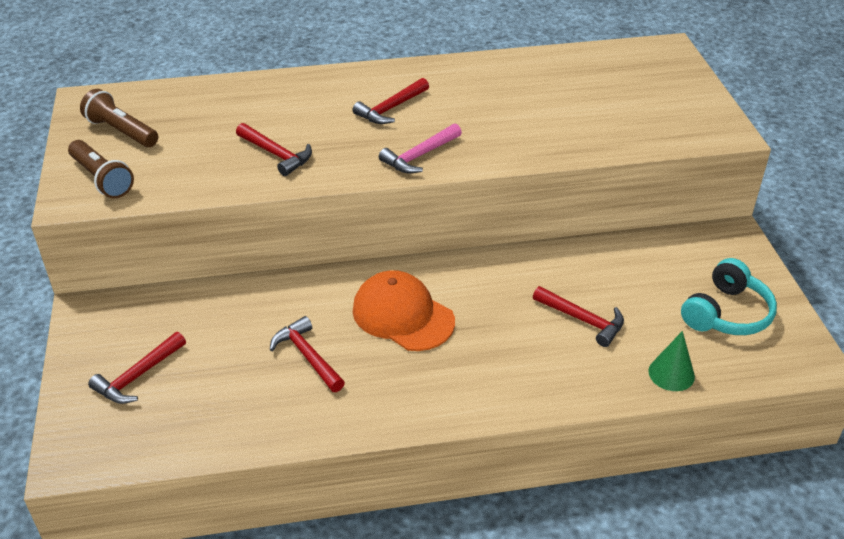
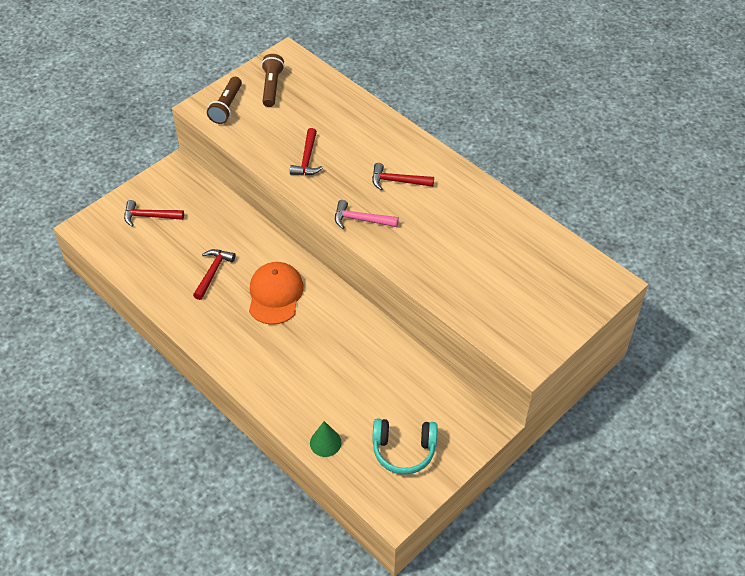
camera: 55 degrees right, 10 degrees up
(583, 320) = (338, 379): red hammer -> none

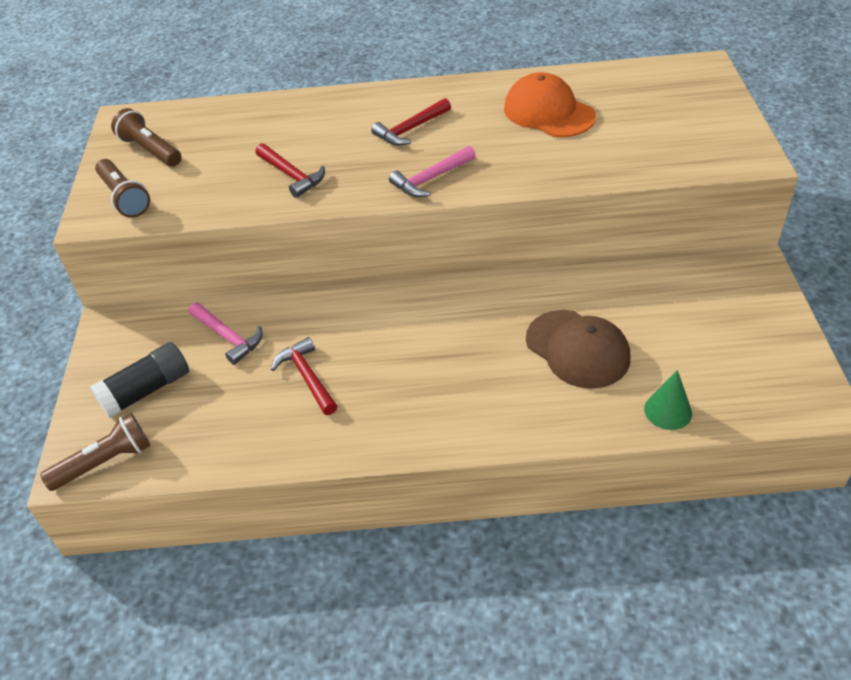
camera: 45 degrees left, 5 degrees down
(97, 236) = (105, 462): none -> brown flashlight
(149, 216) = (146, 390): red hammer -> black glue stick
(210, 221) = (228, 337): none -> pink hammer
(275, 295) = (405, 339): orange cap -> orange cap (548, 112)
(336, 375) = (577, 349): none -> brown cap
(404, 450) = (736, 349): turquoise headphones -> none

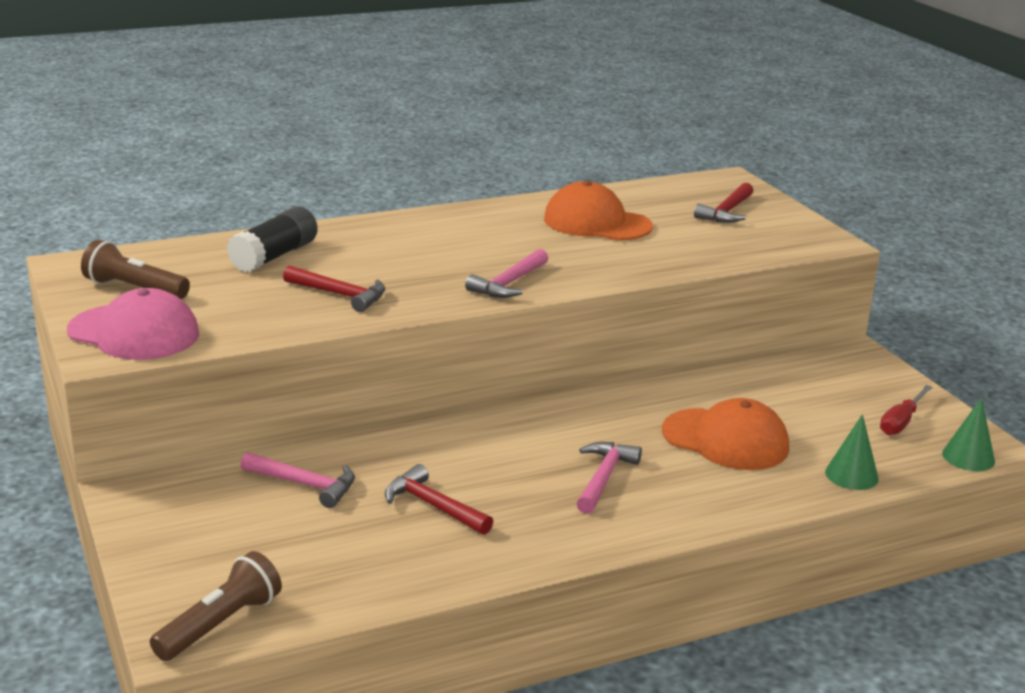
camera: 25 degrees left, 20 degrees down
(124, 198) = (134, 332): brown flashlight -> pink cap
(146, 390) = (229, 549): black glue stick -> black glue stick (274, 256)
(410, 129) = (453, 247): red hammer -> red hammer (727, 212)
(453, 372) = (603, 478): none -> pink hammer
(577, 349) = (725, 440): brown cap -> orange cap
(751, 356) = (901, 422): none -> red screwdriver
(792, 410) = (968, 457): none -> green cone

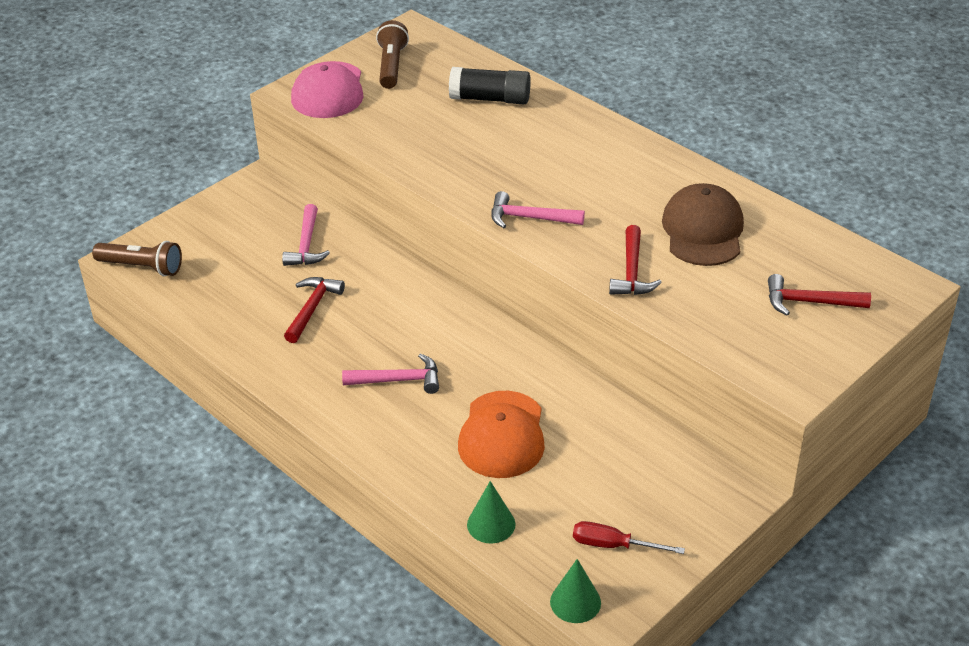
camera: 70 degrees right, 15 degrees up
(340, 295) = (447, 148): red hammer -> red hammer (632, 272)
(597, 223) = (703, 230): orange cap -> brown cap

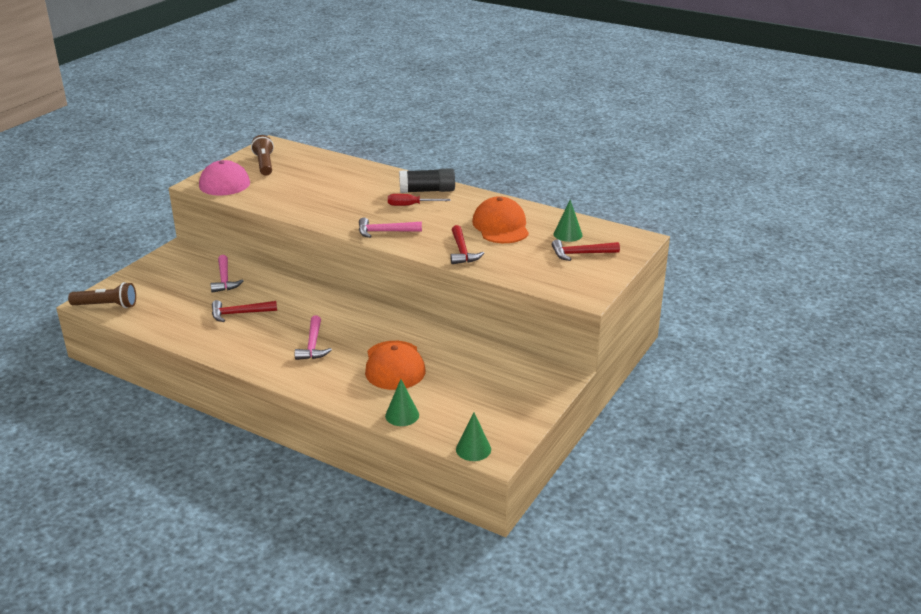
camera: 15 degrees left, 10 degrees down
(312, 308) = (239, 314): red hammer -> red hammer turned 105 degrees counterclockwise
(399, 380) = (313, 345): pink hammer -> pink hammer turned 105 degrees clockwise
(490, 99) = (337, 174): black glue stick -> black glue stick (427, 191)
(613, 545) = (489, 414): red screwdriver -> red screwdriver (411, 205)
(703, 230) = (501, 226): brown cap -> orange cap
(800, 261) = (568, 234): none -> green cone

